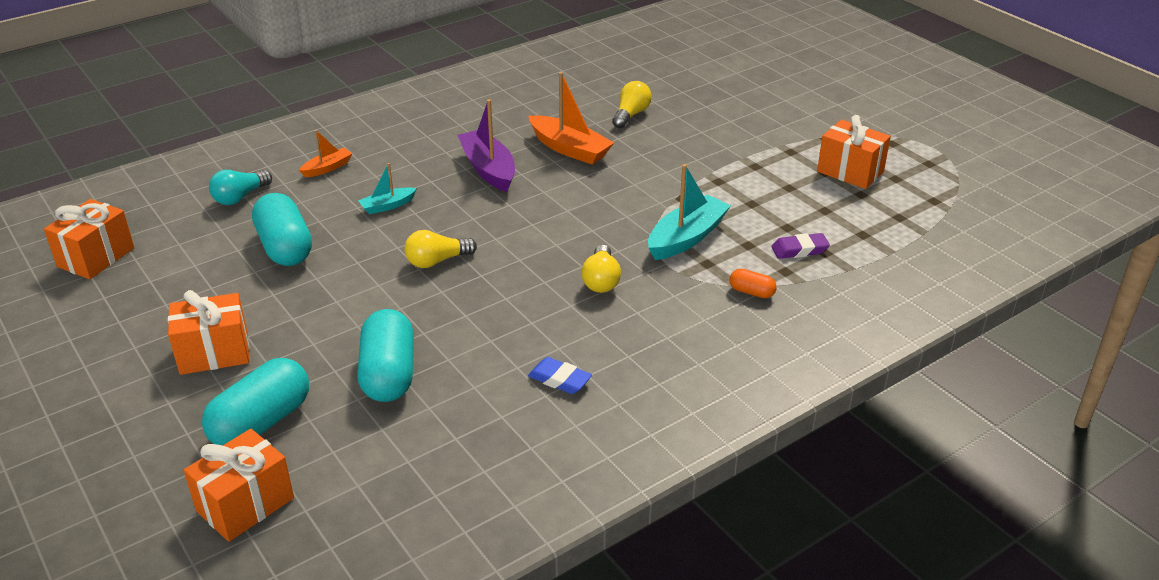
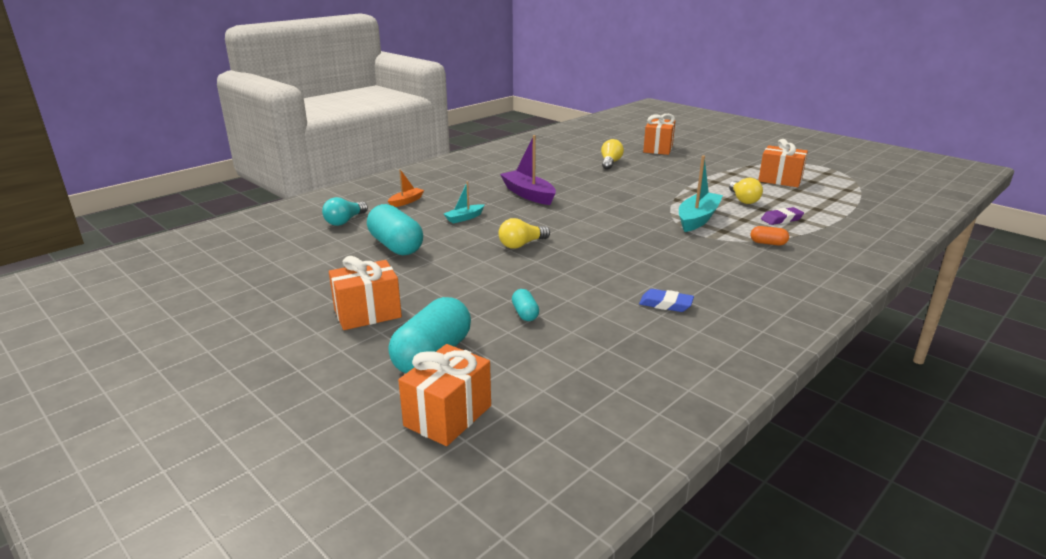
camera: 10 degrees left, 10 degrees down
(96, 257) = (238, 263): orange gift -> orange gift (658, 149)
(389, 374) = (525, 313): turquoise capsule -> turquoise capsule, size x0.47
(570, 149) = (580, 181): orange boat -> none
(601, 280) = (654, 245): yellow light bulb -> yellow light bulb (743, 200)

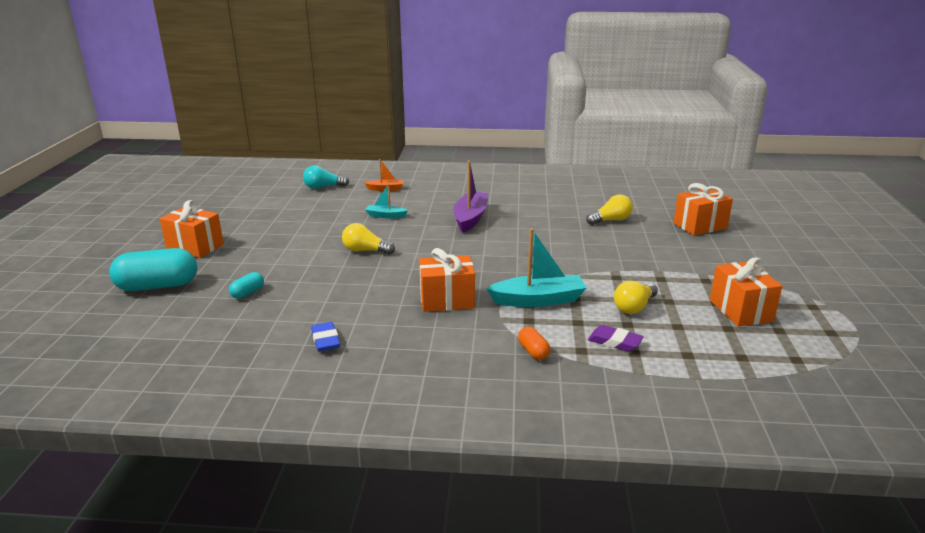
camera: 50 degrees right, 0 degrees up
(396, 246) = (304, 215): turquoise capsule -> none
(448, 416) = (86, 318): orange gift -> orange gift (447, 300)

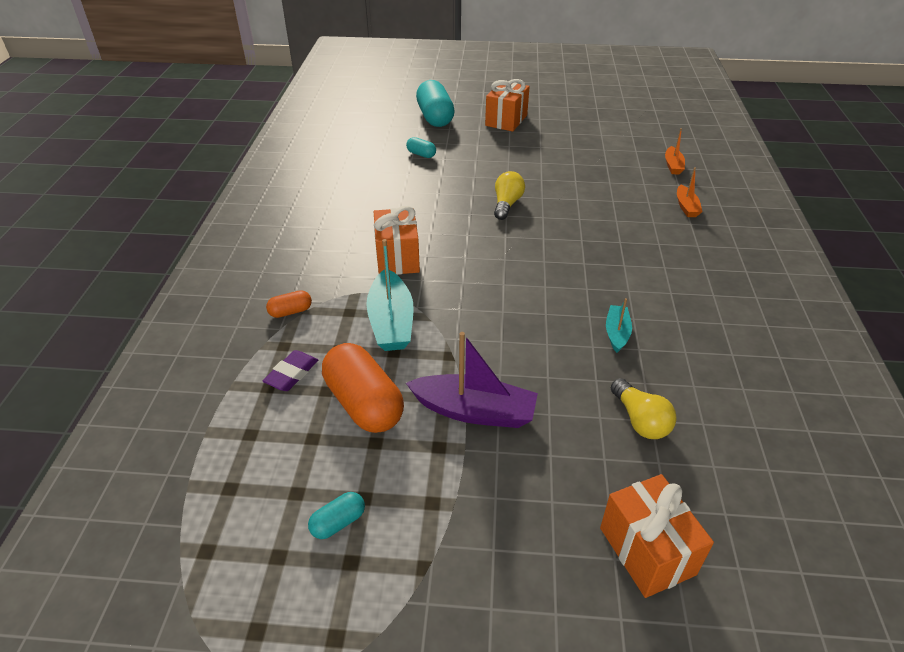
camera: 90 degrees right, 15 degrees up
(323, 187) = (673, 165): turquoise light bulb -> orange boat
(325, 340) = (338, 197): blue eraser -> none
(385, 216) = (601, 211): turquoise boat -> turquoise boat (616, 333)
(470, 218) = (611, 275): purple boat -> purple boat (474, 411)
(634, 307) = (364, 403): yellow light bulb -> orange capsule
(740, 310) = (338, 522): orange gift -> turquoise capsule

